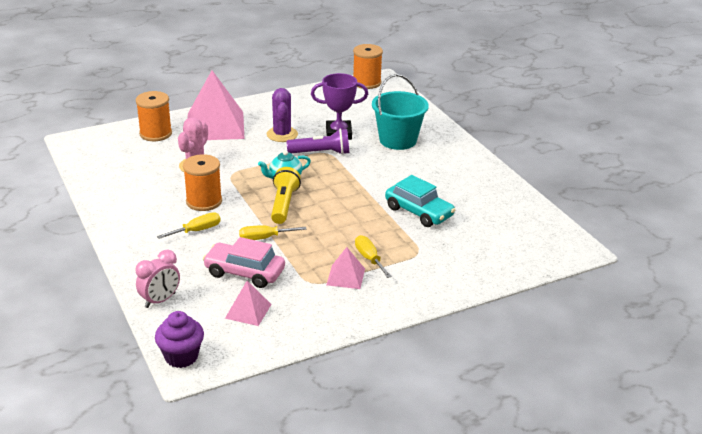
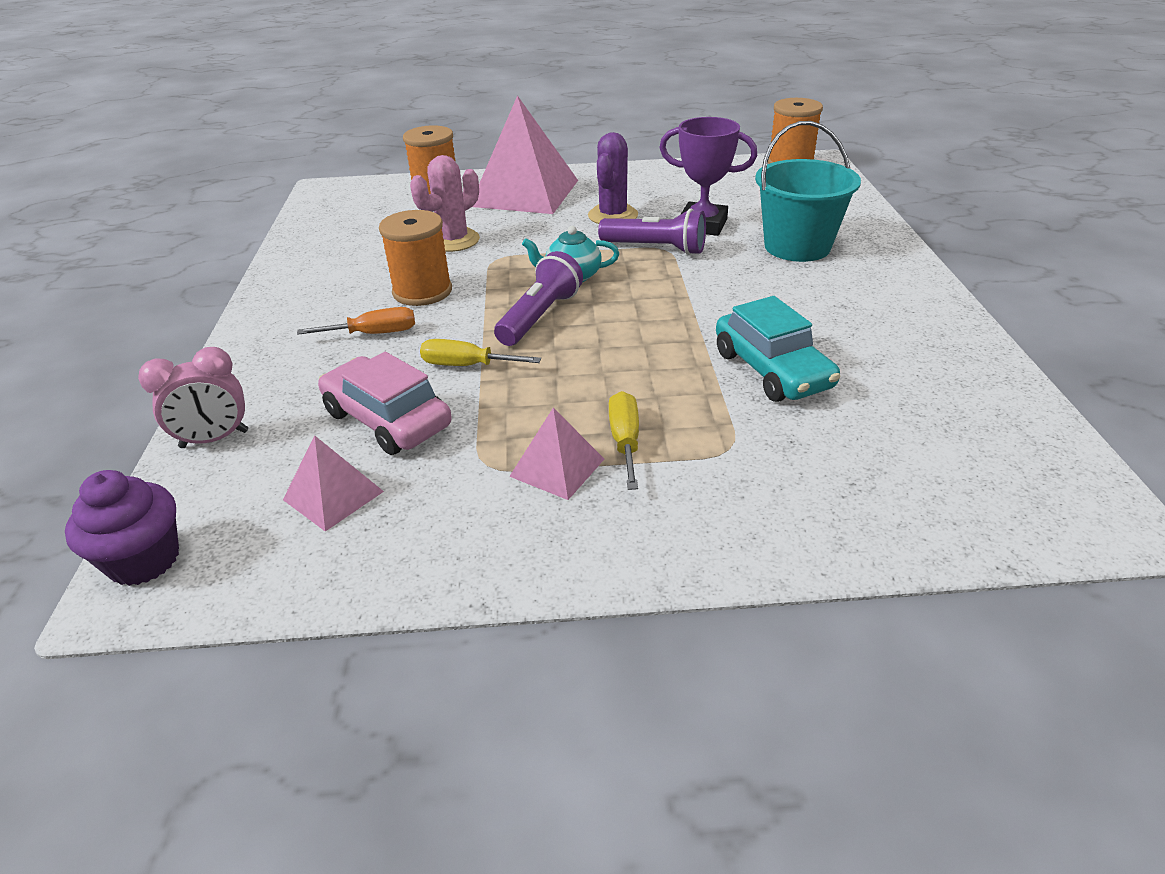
camera: 25 degrees right, 5 degrees up
(197, 230) = (374, 334): yellow screwdriver -> orange screwdriver
(284, 204) = (540, 317): yellow flashlight -> purple flashlight

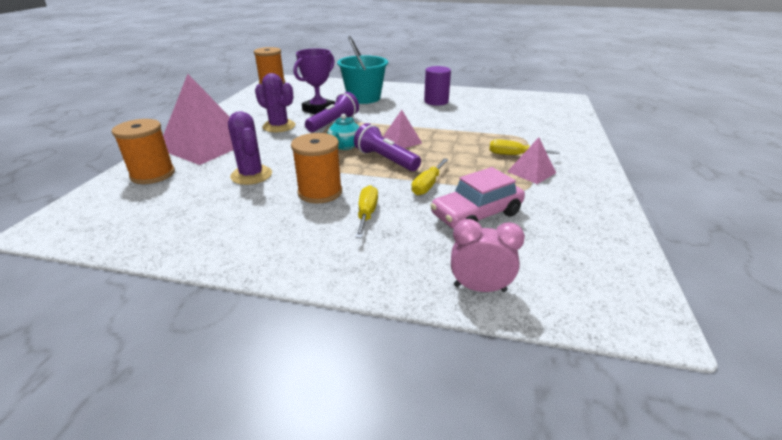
camera: 75 degrees left, 5 degrees down
(144, 560) = (618, 316): purple cupcake -> none
(214, 439) = (480, 288): pink clock -> pink clock turned 75 degrees counterclockwise
(333, 495) = (550, 236): pink pyramid -> pink pyramid (401, 141)
(374, 334) = (367, 214): orange screwdriver -> yellow screwdriver
(453, 240) = (251, 175): pink cactus -> purple cactus
(772, 370) = (468, 121): turquoise car -> none
(855, 319) = (436, 101): none -> purple cylinder

